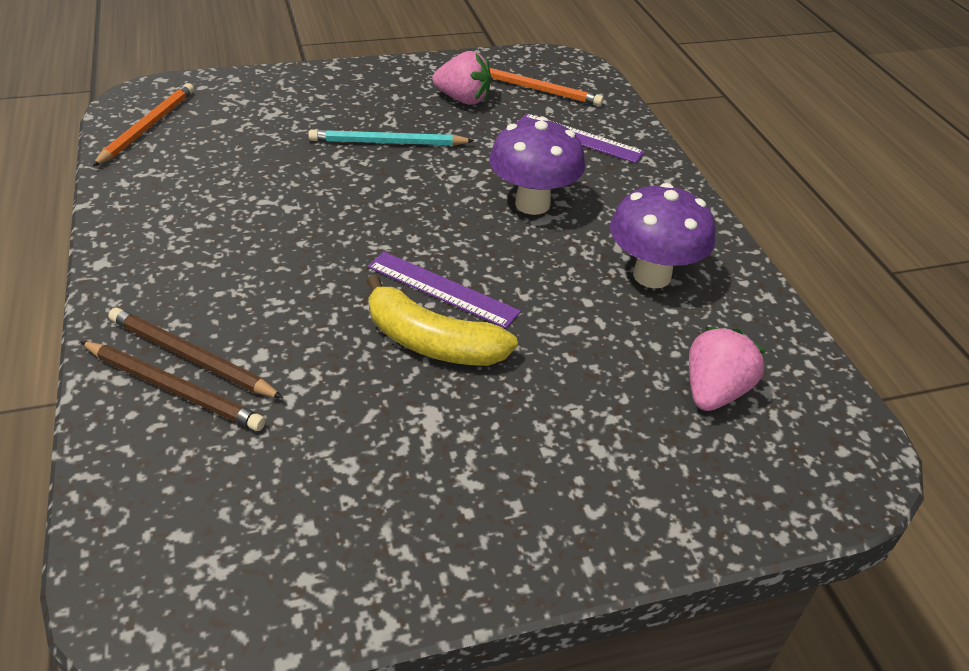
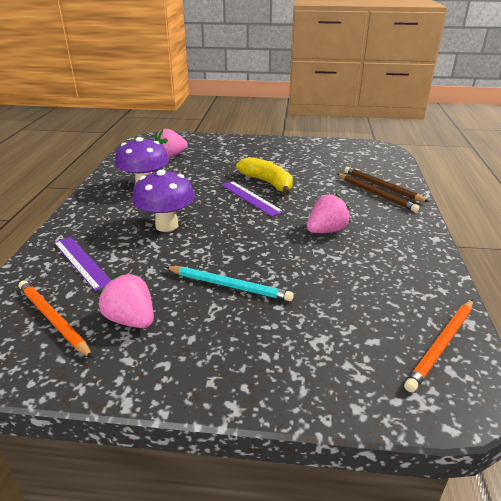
camera: 155 degrees left, 10 degrees down
(284, 242) = (326, 231): none -> pink strawberry

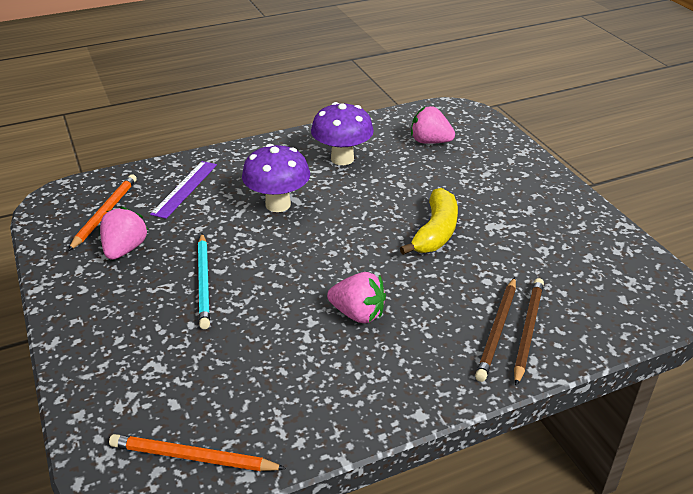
camera: 60 degrees right, 5 degrees up
(250, 198) = (384, 233): purple ruler -> none

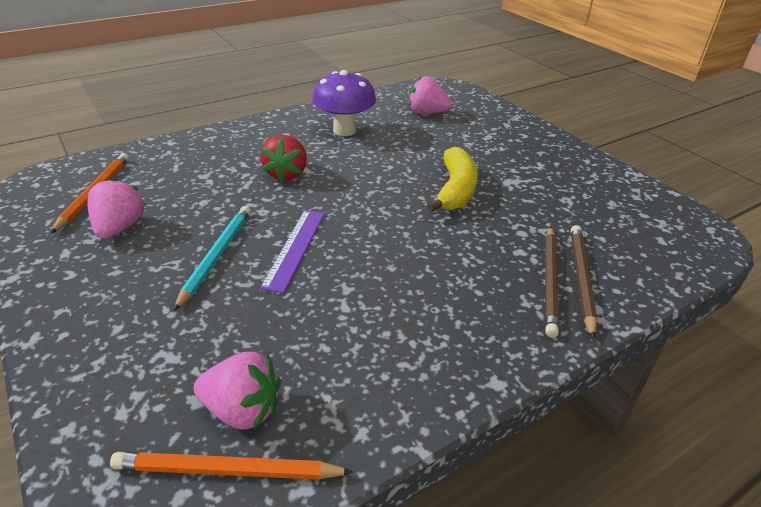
camera: 10 degrees left, 0 degrees up
(185, 189) = (183, 165): purple ruler -> purple ruler (295, 248)
(204, 282) = (216, 256): turquoise pencil -> turquoise pencil turned 150 degrees counterclockwise
(278, 204) = (286, 174): purple mushroom -> red strawberry
(358, 314) = (396, 276): pink strawberry -> pink strawberry (242, 410)

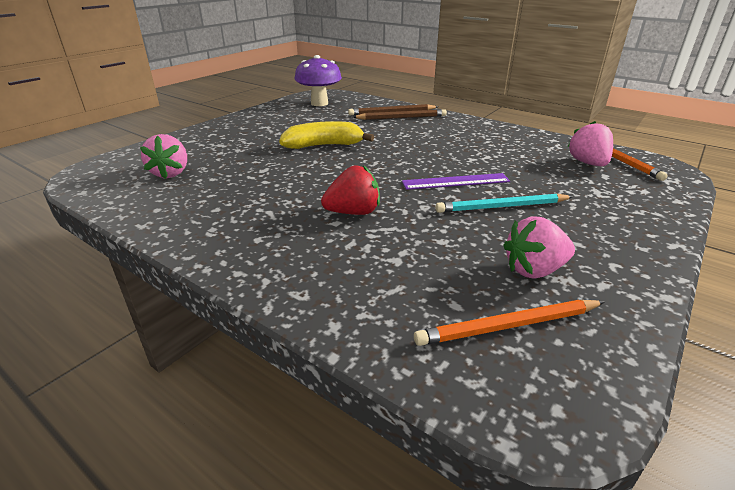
camera: 110 degrees left, 5 degrees down
(344, 130) = (234, 205): purple mushroom -> purple mushroom (319, 103)

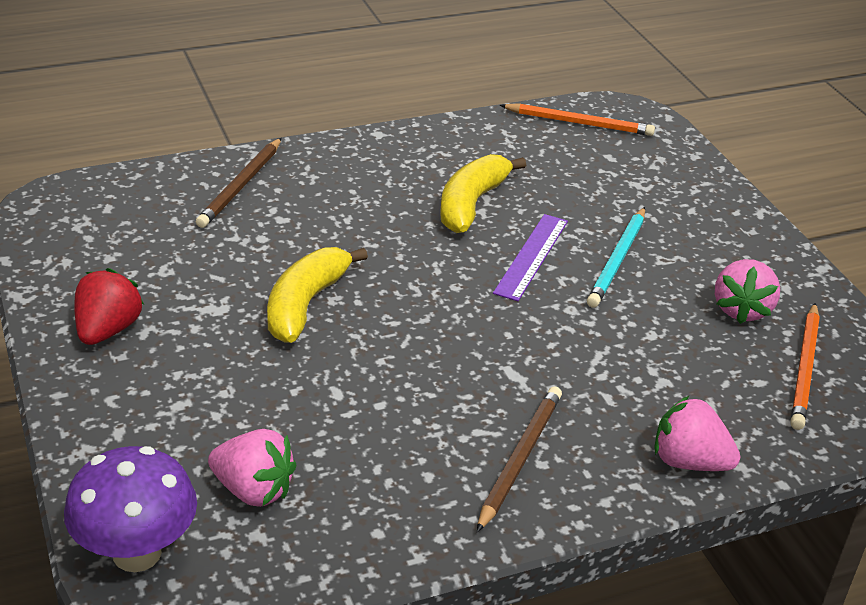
camera: 60 degrees left, 5 degrees up
(319, 103) = (98, 231): purple mushroom -> purple mushroom (137, 553)
(353, 212) = (540, 366): red strawberry -> red strawberry (108, 330)
(401, 118) = (274, 188): brown pencil -> brown pencil (519, 459)
(473, 155) = (471, 204): none -> yellow banana
(588, 163) = (573, 147): pink strawberry -> pink strawberry (689, 461)

